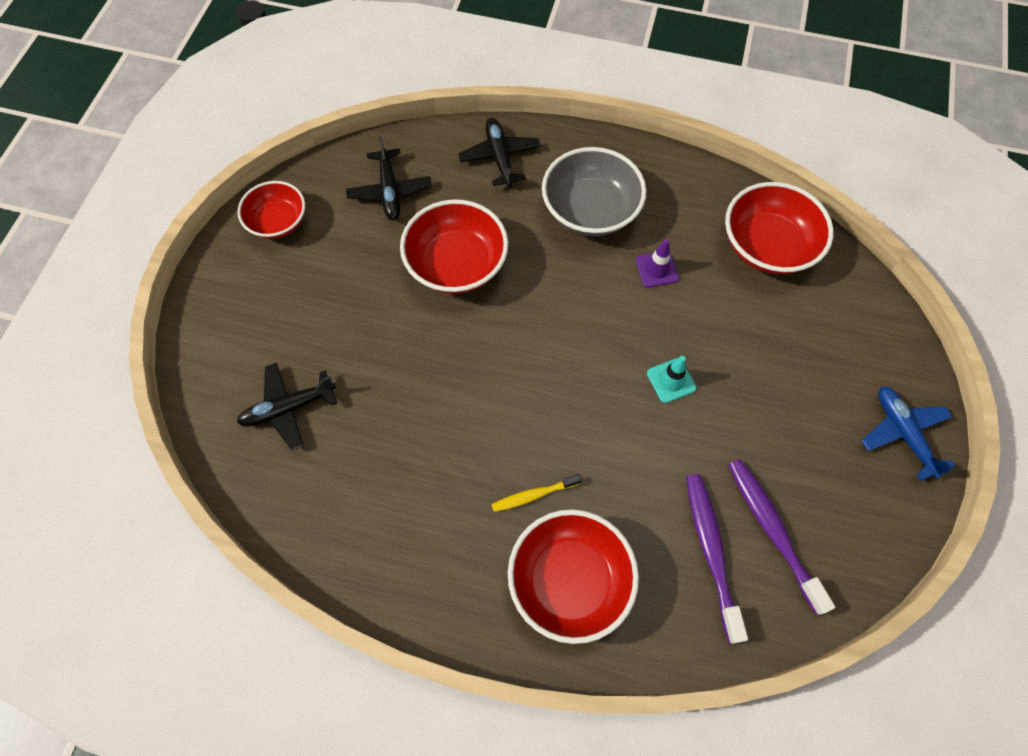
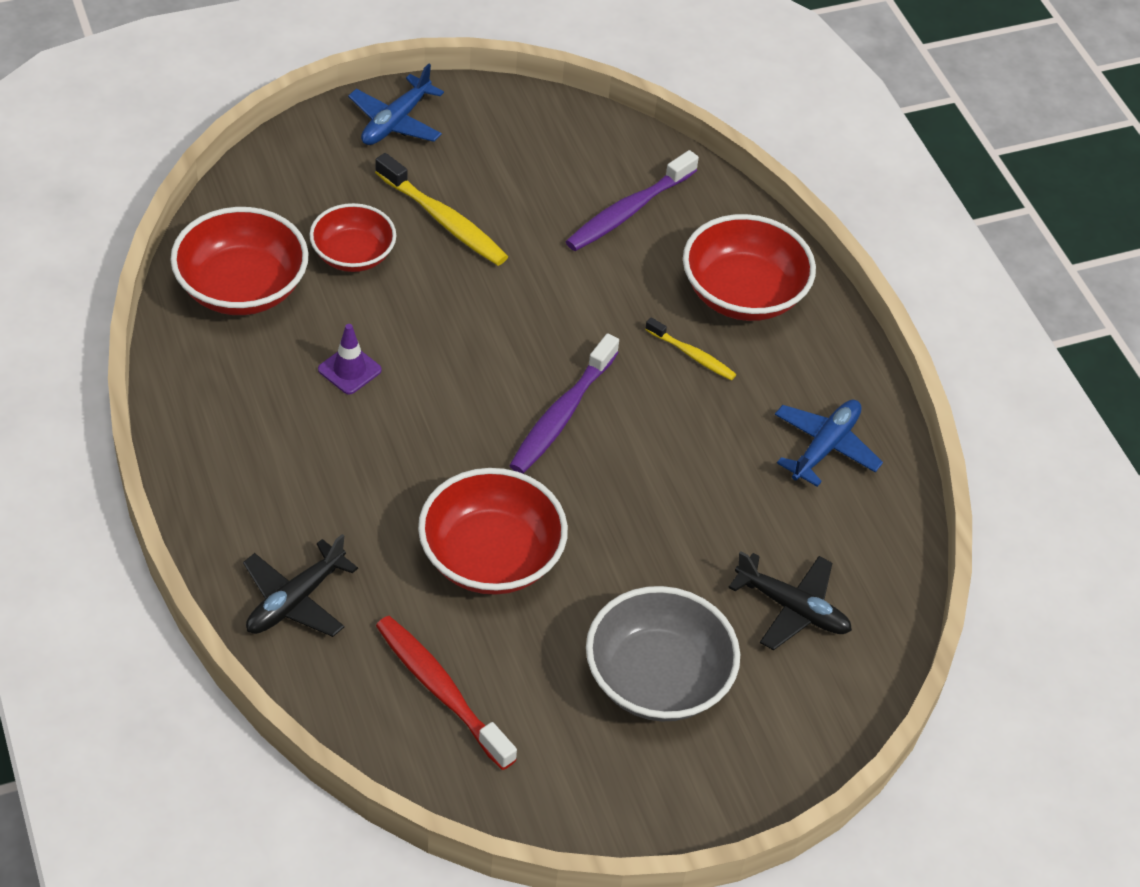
camera: 130 degrees left, 15 degrees down
(278, 222) = (583, 787): red bowl -> red bowl (353, 255)
(388, 530) = (825, 447): none -> blue plane
(389, 191) = (441, 690): black plane -> red toothbrush
(590, 210) = (311, 466): grey bowl -> grey bowl (657, 679)
(671, 380) = (480, 303): turquoise traffic cone -> none
(771, 405) = (443, 220): none -> yellow toothbrush
(772, 530) = (572, 178): purple toothbrush -> purple toothbrush (562, 414)

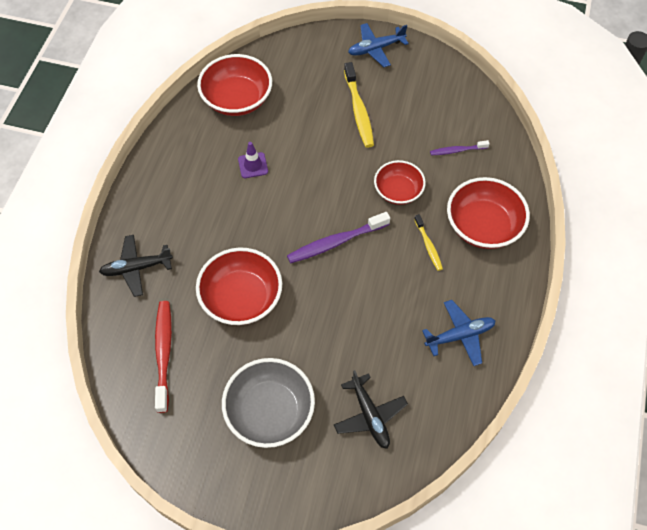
camera: 40 degrees right, 10 degrees up
(353, 255) = (301, 108): red bowl -> red bowl (398, 191)
(628, 211) = (457, 150): purple toothbrush -> purple toothbrush, size x0.58

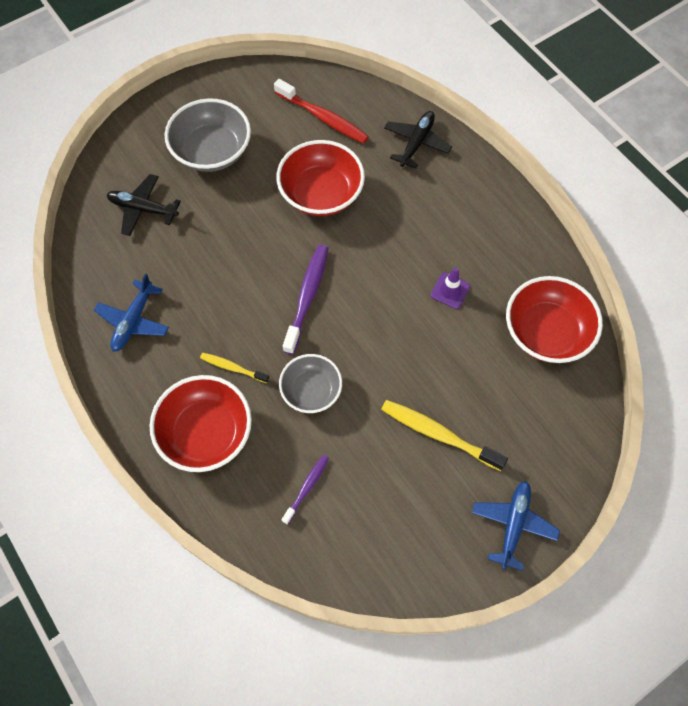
camera: 130 degrees right, 5 degrees up
(398, 191) = (311, 390): red bowl -> grey bowl

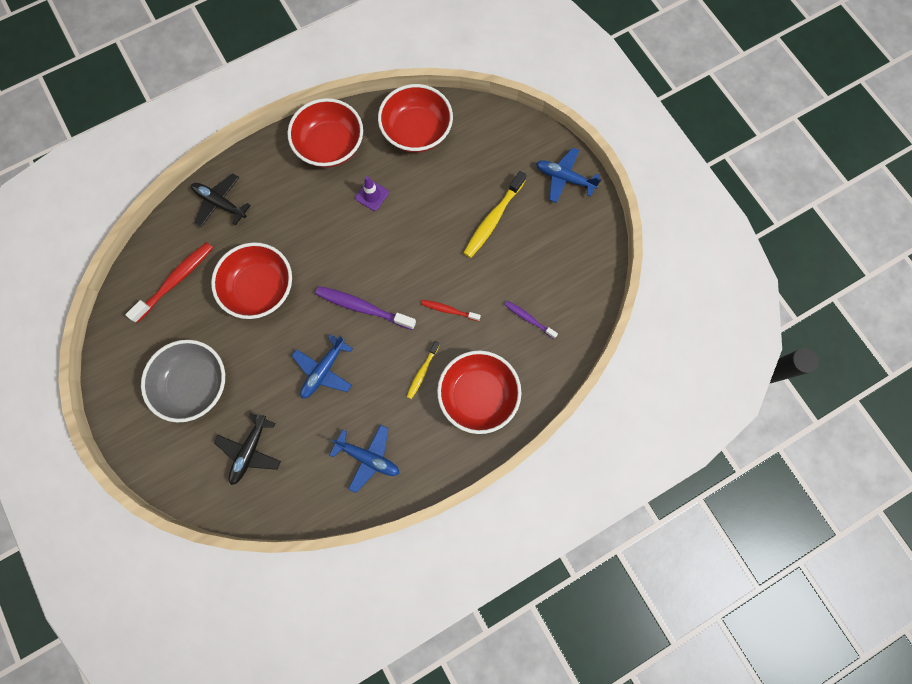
camera: 85 degrees left, 10 degrees up
(231, 266) = (323, 370): none -> blue plane
(311, 390) = (449, 310): grey bowl -> red toothbrush
(507, 239) = (330, 146): none -> red bowl

